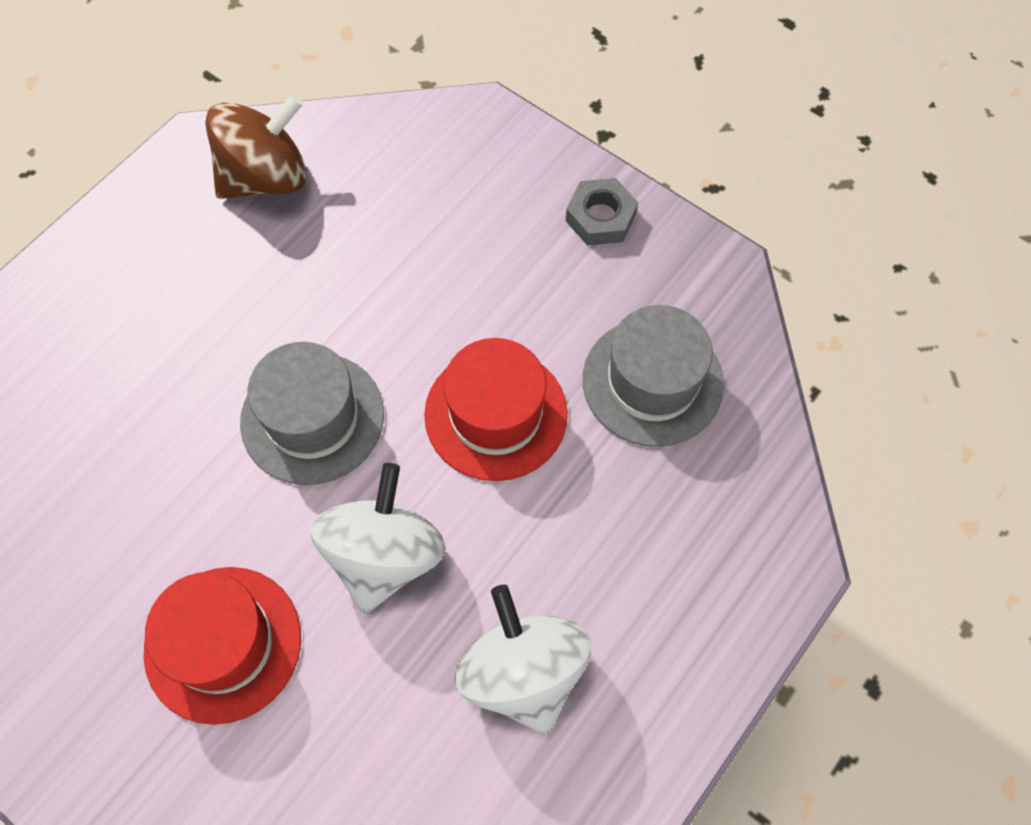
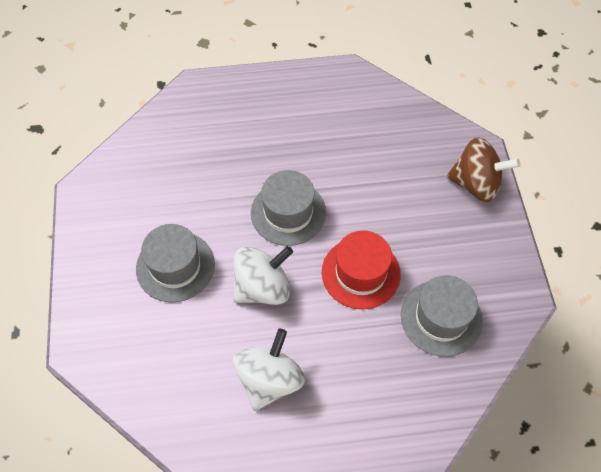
camera: 45 degrees right, 5 degrees down
(223, 643) = (175, 266): red hat -> grey hat
(266, 177) = (363, 105): brown spinning top -> brown spinning top (475, 184)
(600, 217) = (489, 231): grey nut -> none

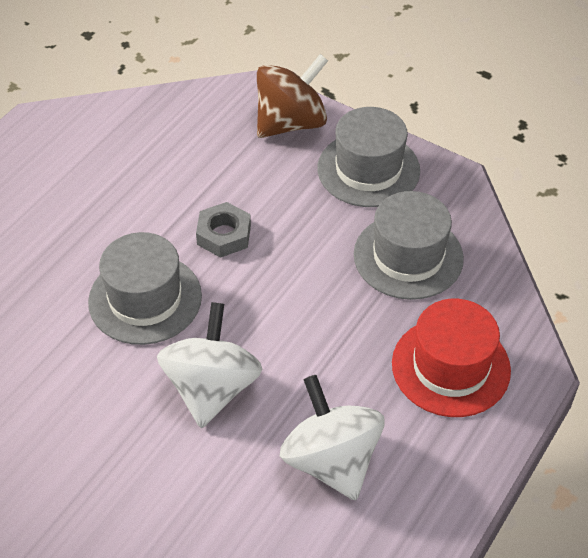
camera: 50 degrees left, 10 degrees down
(175, 266) = (89, 459): grey hat -> grey hat (368, 169)
(361, 273) = (289, 286): red hat -> red hat (451, 367)
(364, 215) = (224, 235): none -> grey nut

